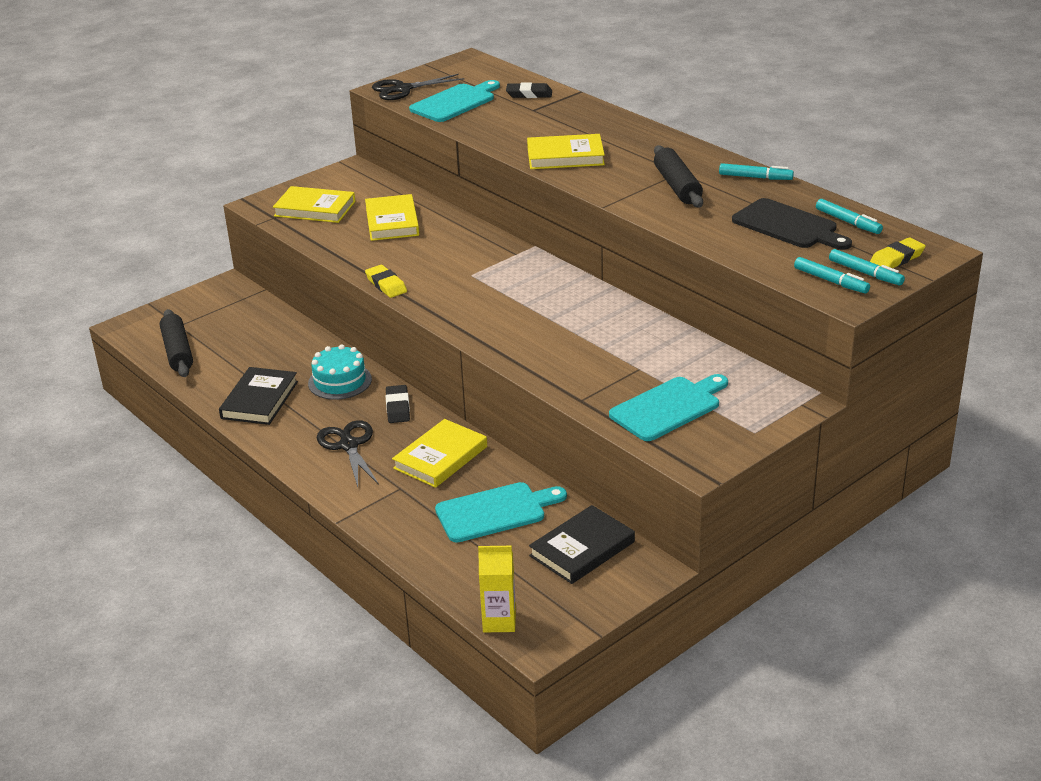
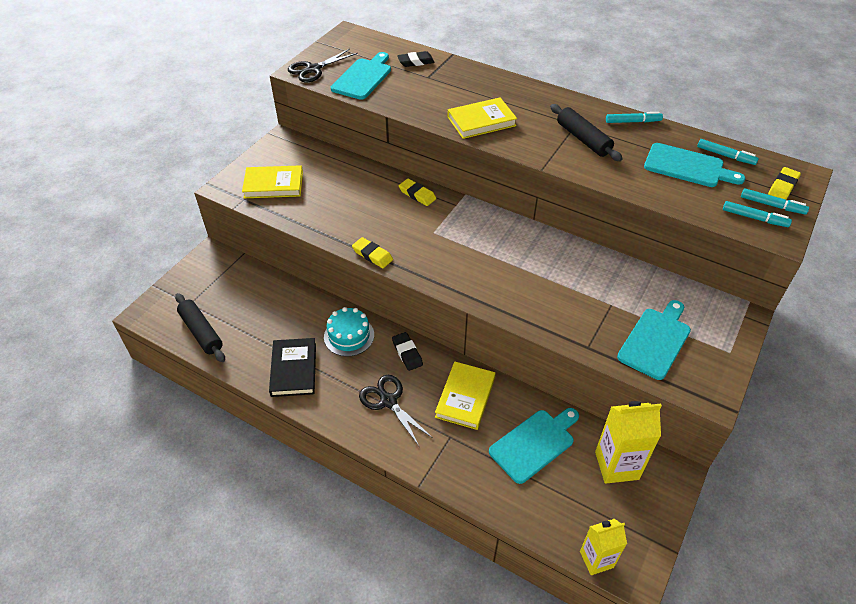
camera: 20 degrees left, 15 degrees up
(392, 222) = (343, 188): yellow book -> none
(476, 239) = (417, 194): none -> yellow eraser
(582, 549) = (616, 465): black book -> yellow carton
(788, 226) = (687, 166): black cutting board -> turquoise cutting board

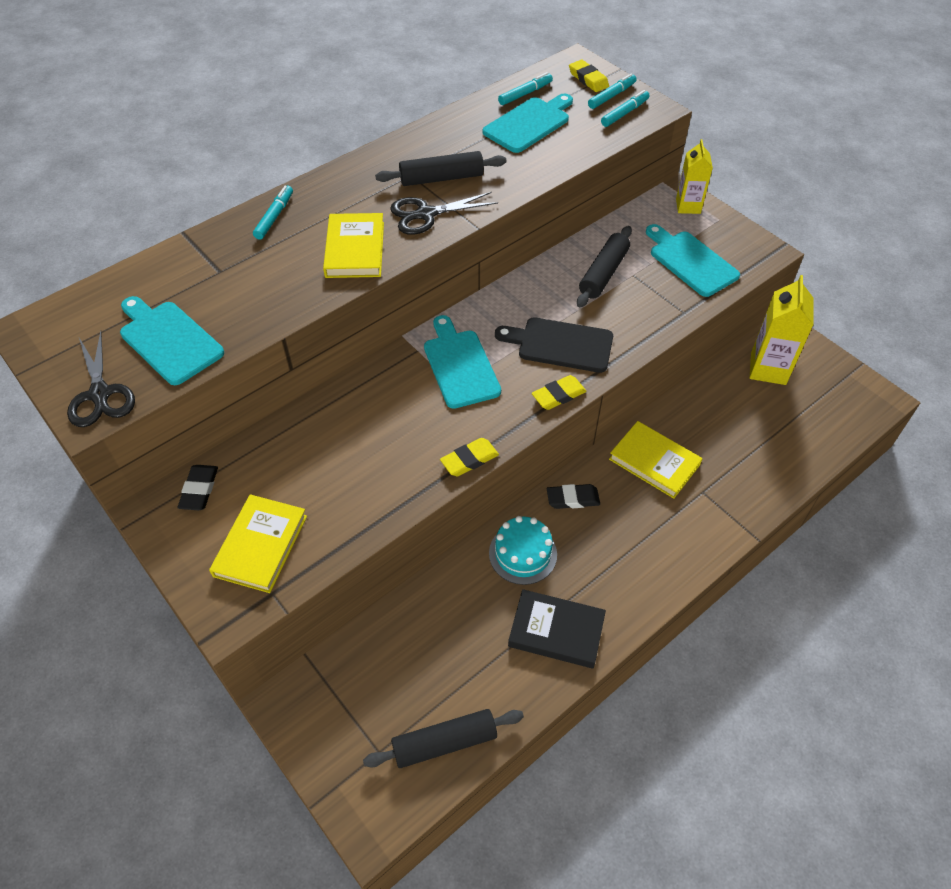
camera: 70 degrees left, 5 degrees up
(388, 401) = (638, 537): black scissors -> black scissors (426, 214)
(416, 62) = (172, 274): black eraser -> black eraser (199, 490)
(417, 194) = (377, 383): yellow eraser -> yellow eraser (558, 395)
(504, 277) = (560, 345): none -> black cutting board
(534, 443) = (728, 422): turquoise cutting board -> turquoise cutting board (459, 365)
(596, 559) = (863, 420): yellow carton -> yellow carton (688, 206)
(599, 285) = (603, 273): none -> black rolling pin
(632, 121) = (432, 132): turquoise marker -> turquoise marker (274, 217)

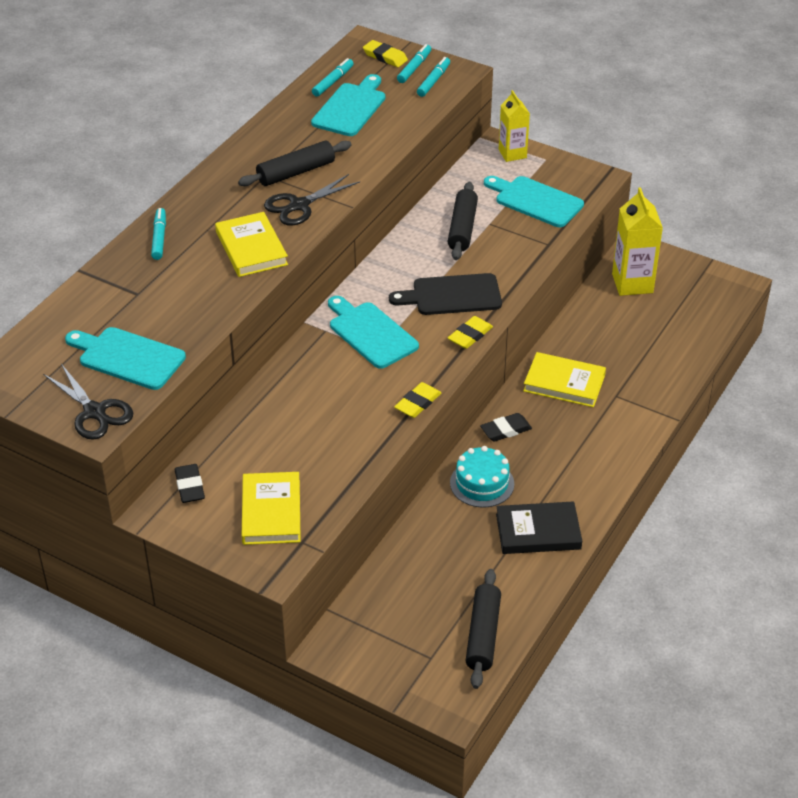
camera: 20 degrees left, 10 degrees down
(444, 742) = (483, 635): black rolling pin -> black rolling pin turned 45 degrees counterclockwise

